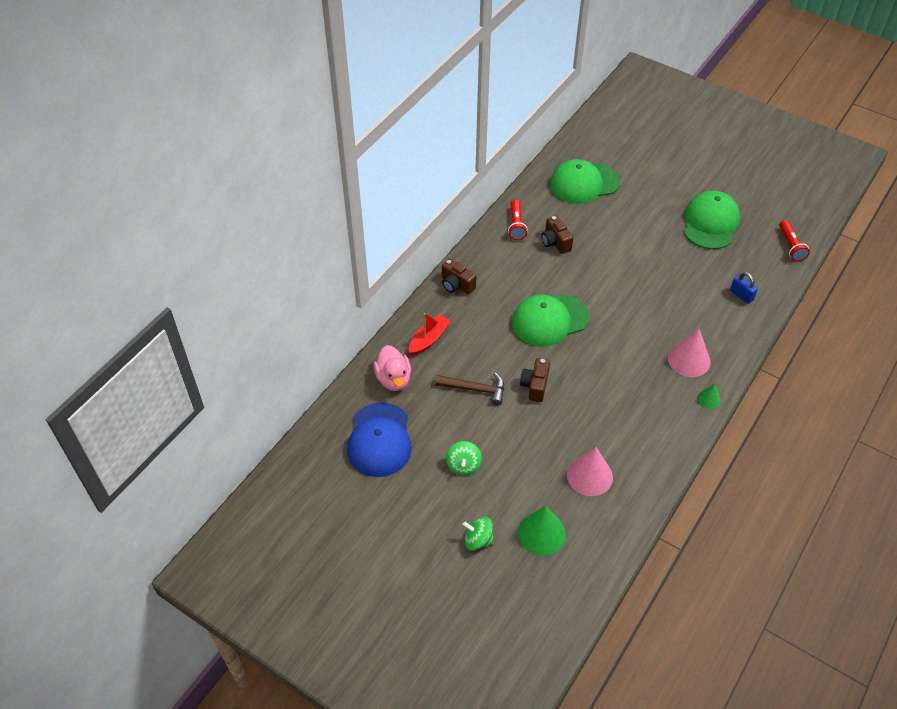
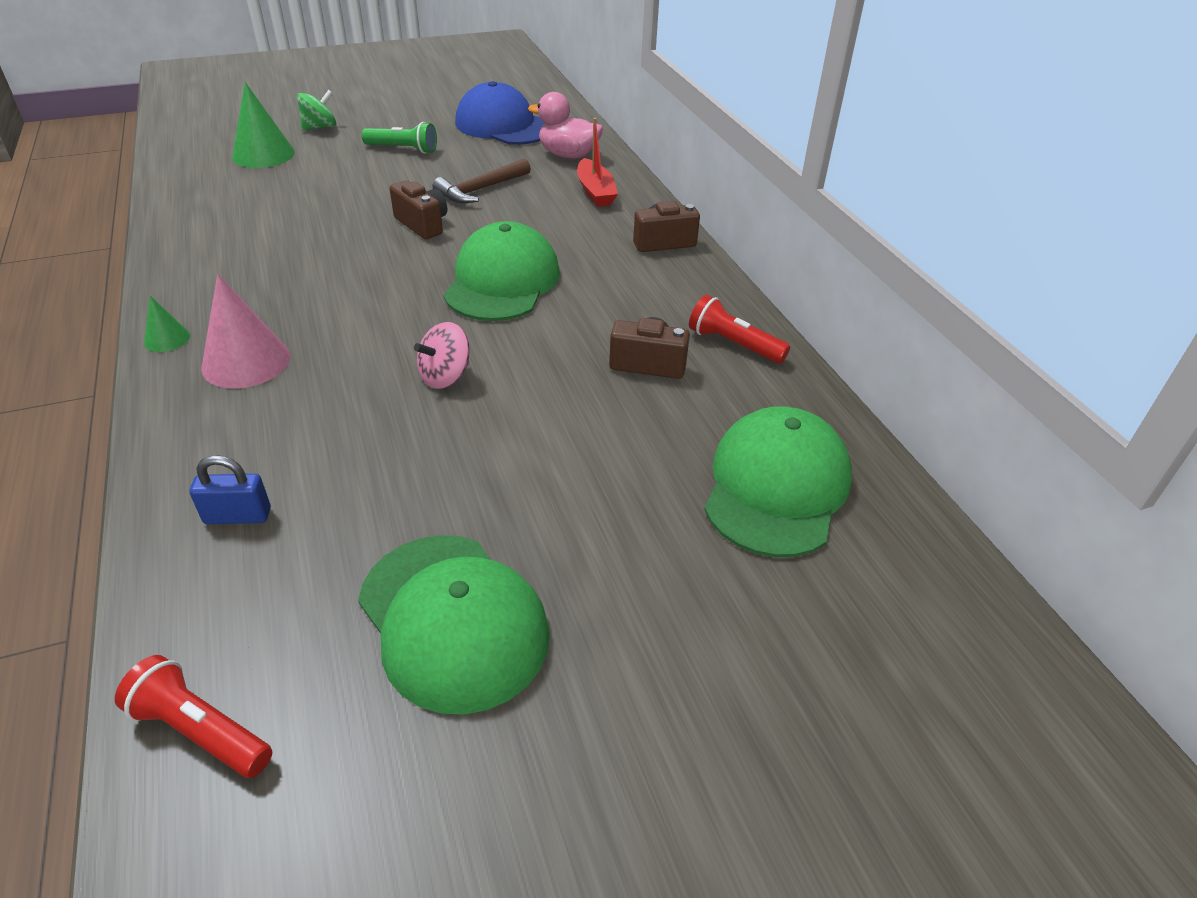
camera: 125 degrees right, 10 degrees down
(463, 465) = (403, 149): green spinning top -> green flashlight
(589, 476) = (260, 203): pink cone -> none
(627, 294) = (445, 376): none -> pink spinning top

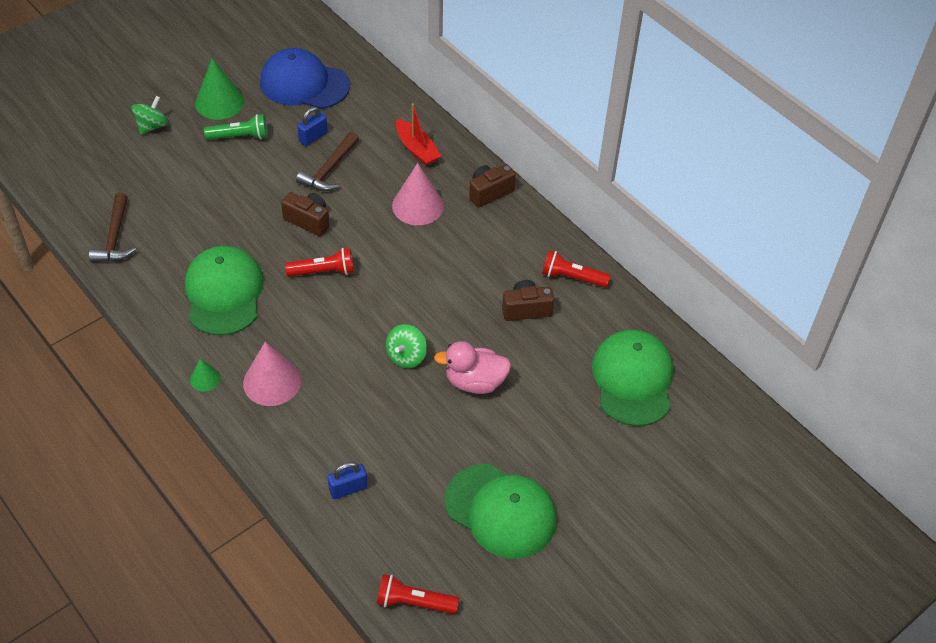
camera: 20 degrees left, 10 degrees up
(197, 197) = (115, 237): none -> brown hammer
(263, 154) = (130, 173): green cone -> green cone (219, 102)
(403, 270) = (323, 271): none -> red flashlight
(445, 376) = (406, 356): pink spinning top -> green spinning top
(482, 163) = (313, 137): none -> blue padlock
(502, 281) = (397, 263): green cap -> green cap (224, 293)
(564, 237) = (418, 205): none -> pink cone
(568, 155) = (375, 110): pink duck -> pink duck (475, 382)

